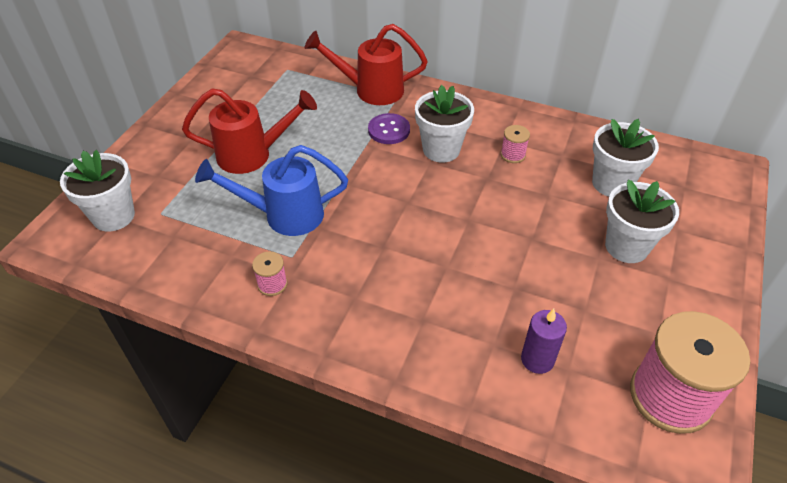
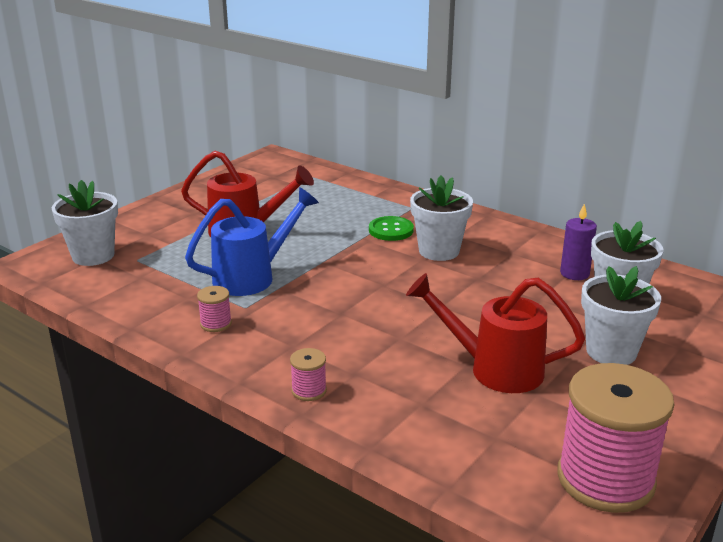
camera: 15 degrees right, 20 degrees down
(284, 215) = (253, 277): blue watering can -> blue watering can turned 135 degrees clockwise
(370, 90) = (387, 200): red watering can -> red watering can (494, 369)
(389, 130) = (391, 230): purple button -> green button
(513, 155) = (515, 264): pink spool -> pink spool (309, 390)
(537, 359) = (464, 423): purple candle -> purple candle (574, 273)

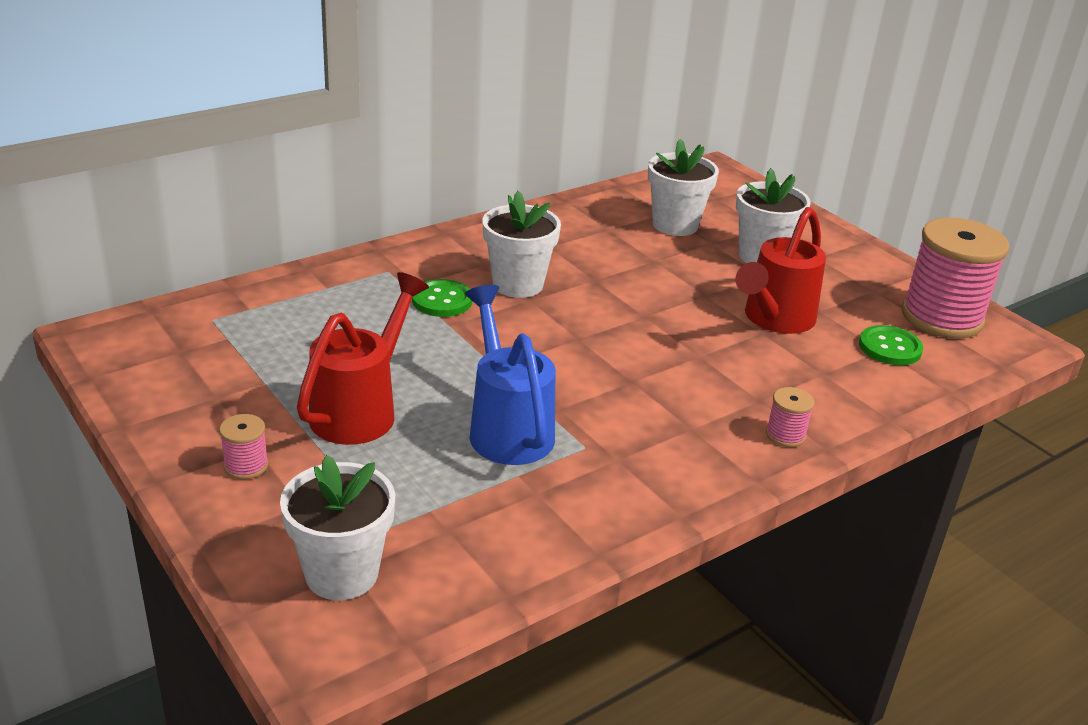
camera: 75 degrees left, 5 degrees up
(216, 324) = (618, 477): pink spool -> pink spool (246, 466)
(503, 443) = (890, 348): none -> green button
(574, 273) = (613, 228): purple candle -> none

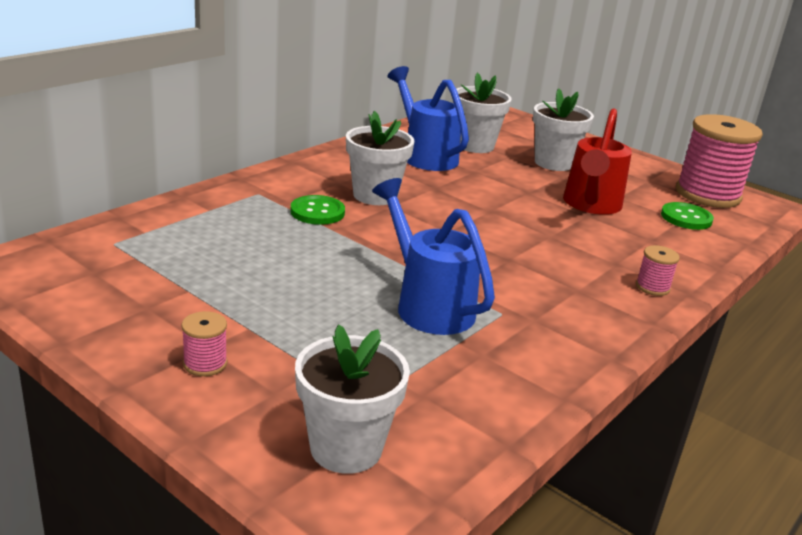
camera: 15 degrees left, 5 degrees down
(361, 409) = (291, 304): red watering can -> none
(605, 234) = (425, 155): none -> blue watering can

